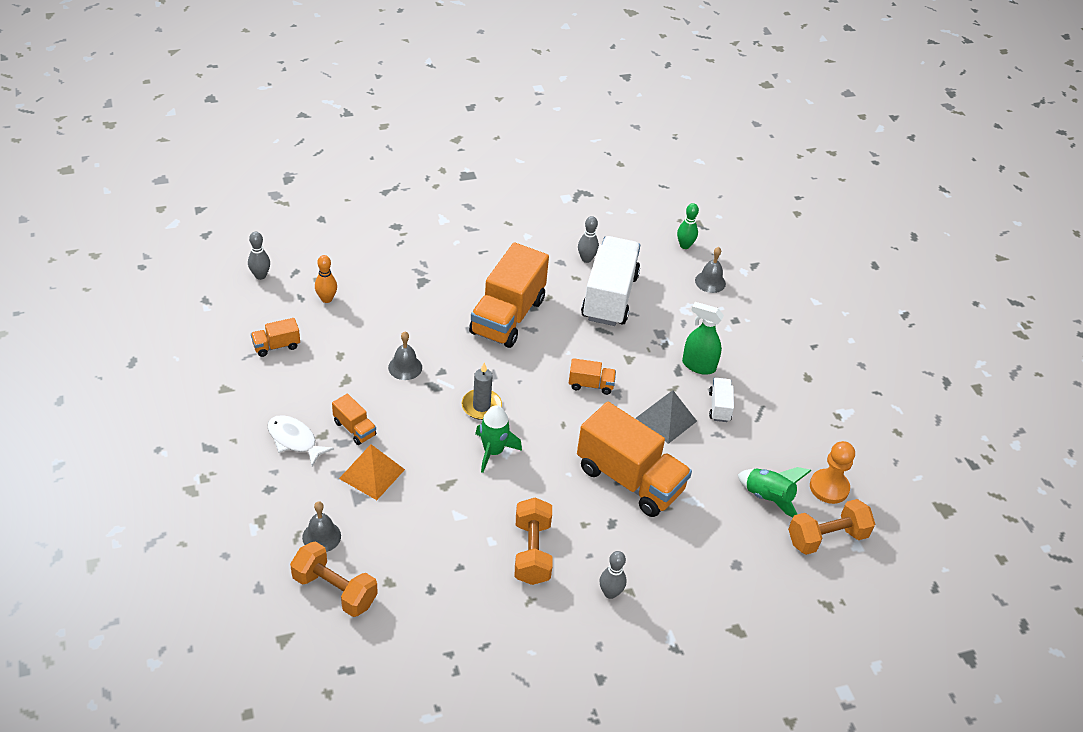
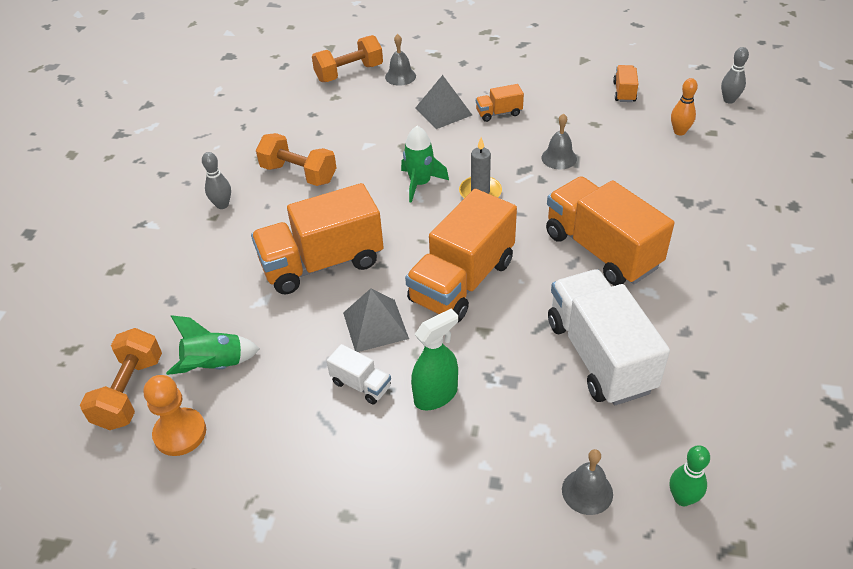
camera: 125 degrees right, 0 degrees up
(294, 440) = (505, 82): white fish -> none
(372, 473) = (443, 111): orange pyramid -> grey pyramid
(586, 259) = (684, 361): grey bowling pin -> none
(591, 385) = (462, 281): orange truck -> orange truck, size x2.24
(609, 297) = (599, 355): white truck -> white truck turned 150 degrees counterclockwise

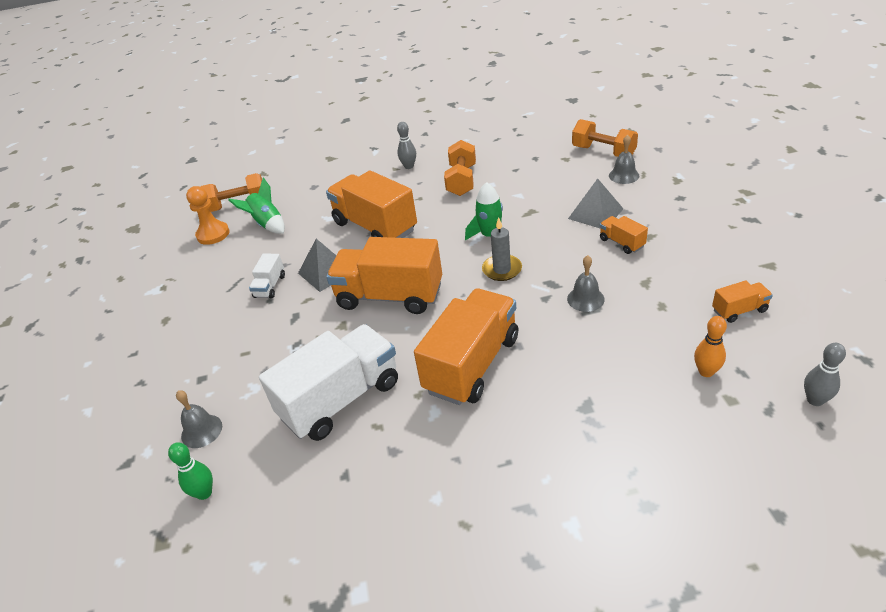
camera: 70 degrees right, 5 degrees down
(436, 395) = (271, 323): green spray bottle -> none

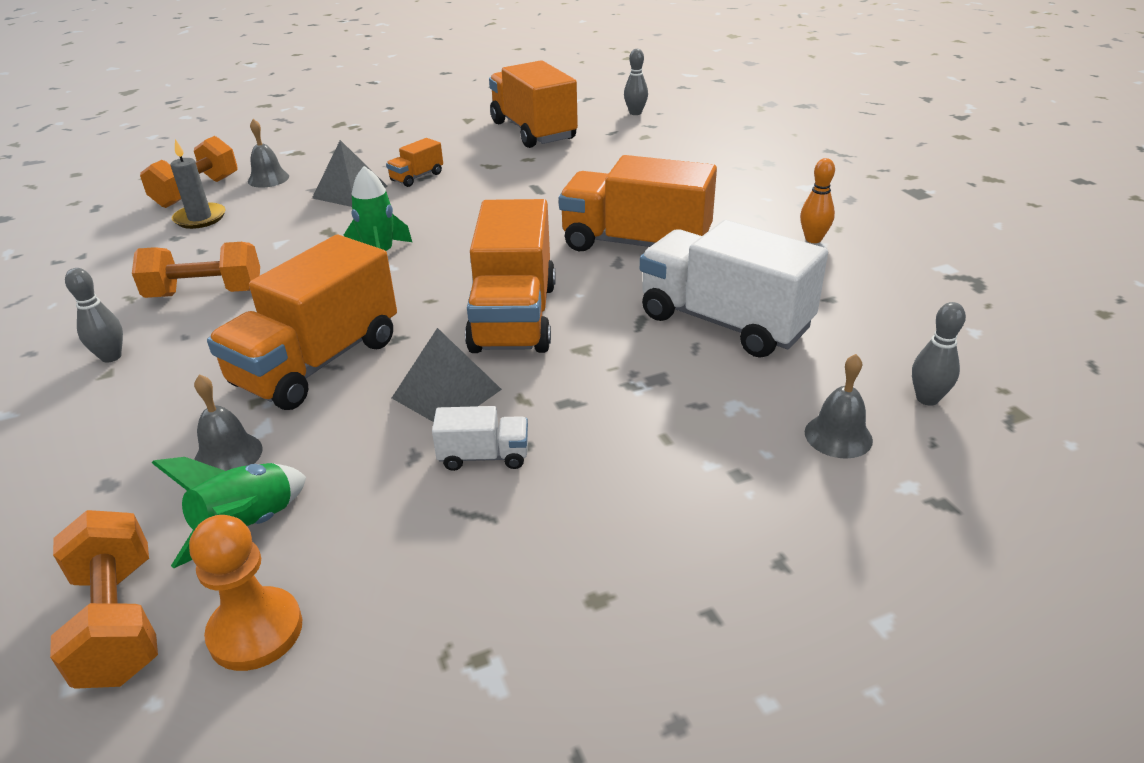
camera: 105 degrees left, 5 degrees down
(204, 493) = (927, 399): green bowling pin -> grey bowling pin
(502, 269) = (459, 241): grey candle -> grey candle (200, 218)
(585, 299) = (518, 191): grey bell -> grey bell (228, 455)
(706, 372) = (615, 143): orange bowling pin -> orange bowling pin (813, 239)
(739, 310) = (533, 131): orange truck -> orange truck, size x2.24

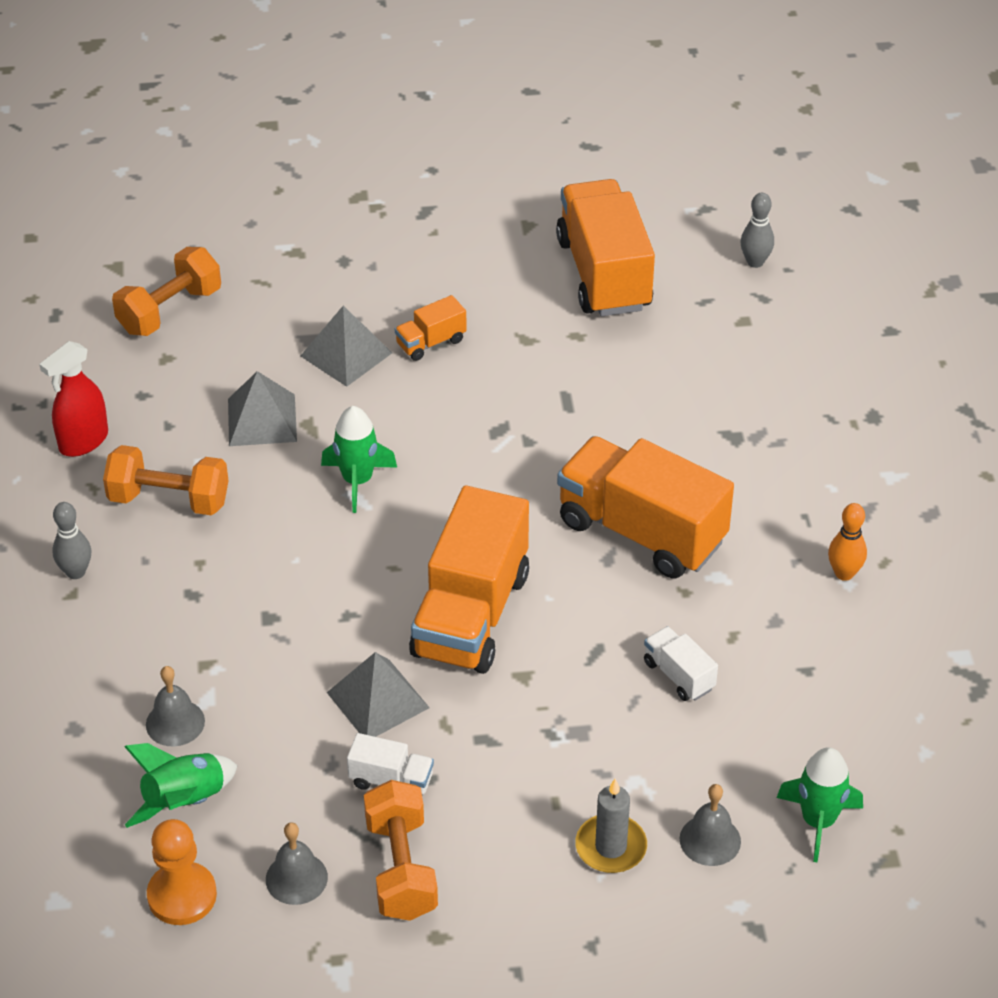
camera: 15 degrees right, 10 degrees up
(119, 622) = (85, 862): orange dumbbell -> orange dumbbell (401, 868)
(120, 271) = (83, 441): none -> red spray bottle
(200, 218) = (170, 365): grey candle -> grey candle (611, 847)
(268, 179) = (255, 303): grey bell -> grey bell (296, 878)
(286, 235) = (262, 420): none -> grey pyramid
(317, 363) = (267, 630): orange truck -> none
(724, 322) = (678, 675): white truck -> white truck, size x0.45
(927, 399) = (818, 821): grey bowling pin -> green rocket

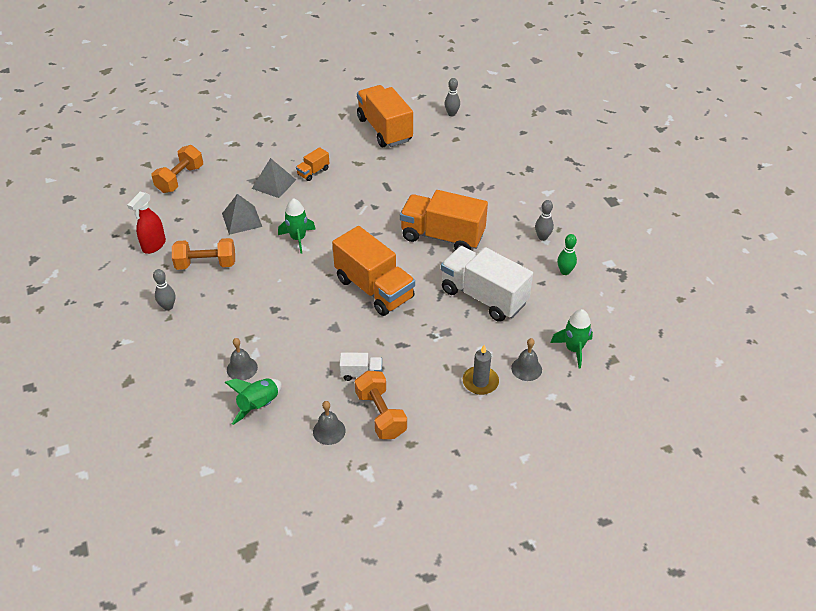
camera: 15 degrees left, 0 degrees up
(182, 895) = (272, 452): orange pawn -> none
(378, 700) = (342, 337): grey pyramid -> none
(471, 615) = (374, 289): orange truck -> orange truck turned 45 degrees counterclockwise
(678, 675) = (483, 297): white truck -> white truck, size x2.24
(844, 573) = (542, 237): orange bowling pin -> grey bowling pin
(862, 656) = (565, 271): none -> green bowling pin

